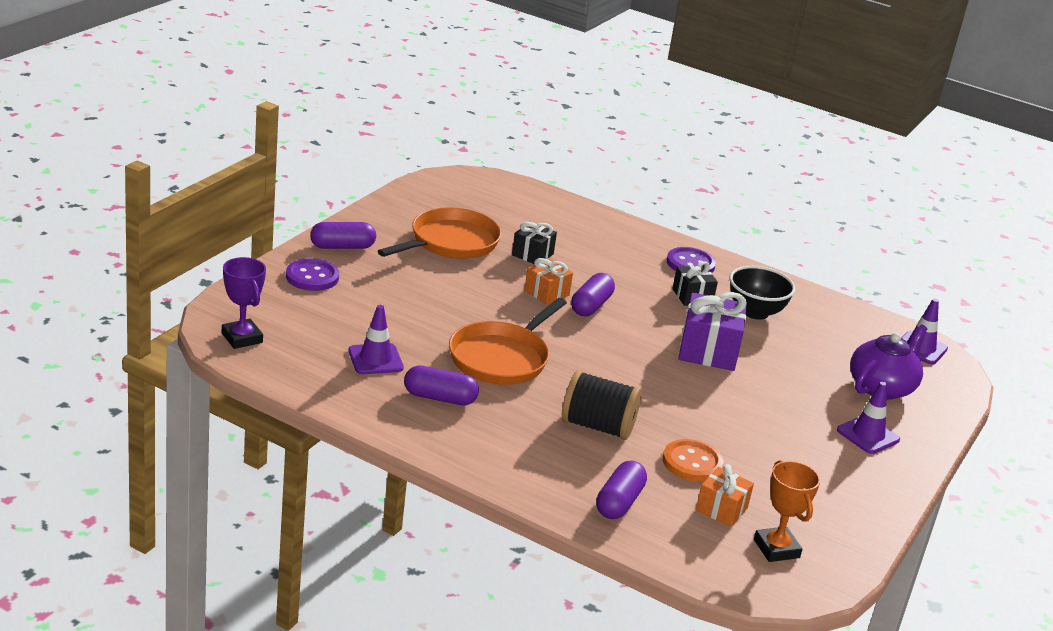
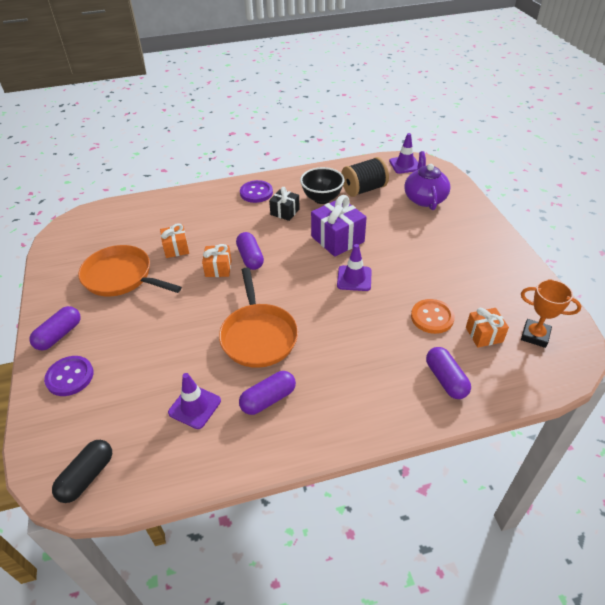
camera: 40 degrees left, 15 degrees up
(242, 338) = (87, 476): purple trophy -> black capsule
(450, 242) = (121, 277): orange pan -> orange pan turned 60 degrees counterclockwise
(532, 254) = (176, 248): black gift -> orange gift
(597, 426) = (365, 337): black spool -> black spool (363, 189)
(868, 435) = (460, 230): purple traffic cone -> purple traffic cone (354, 278)

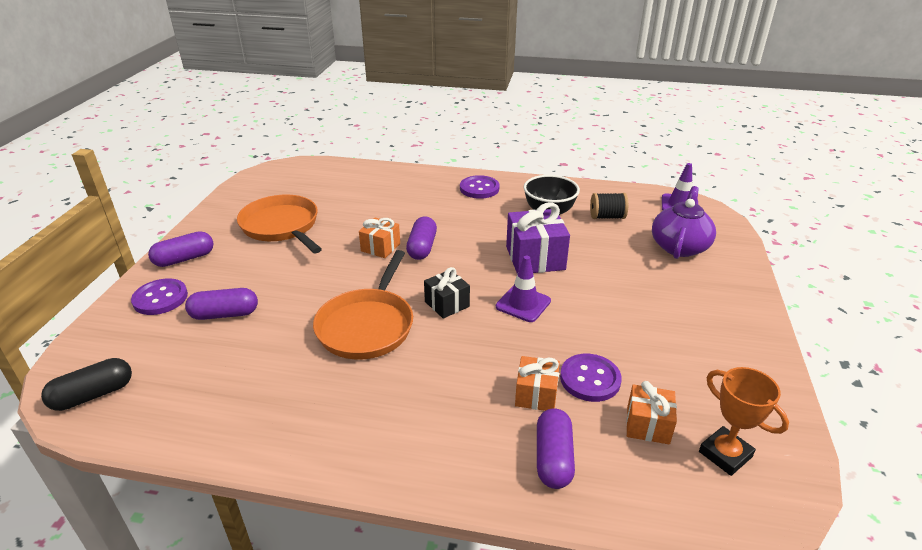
camera: 25 degrees right, 10 degrees down
(176, 248) = (354, 217): orange gift -> orange gift (536, 394)
(194, 406) = (245, 370): purple traffic cone -> none
(268, 399) = (324, 394): purple capsule -> purple capsule (225, 314)
(285, 212) = (496, 214): black gift -> black gift (447, 304)
(363, 189) = (607, 217): black spool -> black spool, size x0.66
(432, 317) = (590, 379): orange button -> purple button

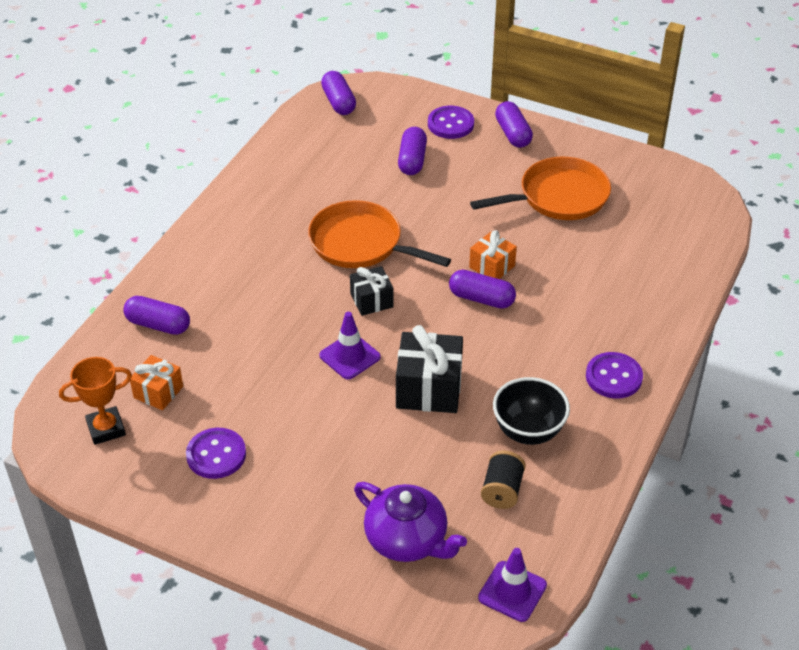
camera: 105 degrees right, 10 degrees up
(93, 395) = (339, 102): black capsule -> purple capsule
(535, 258) = (429, 388): purple gift -> black gift
(536, 394) = (225, 332): orange gift -> none
(590, 379) = (226, 373): purple button -> purple button (216, 455)

